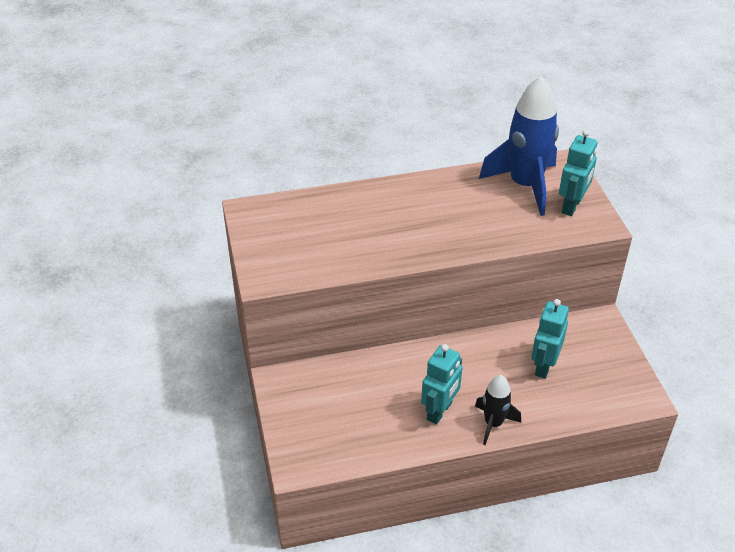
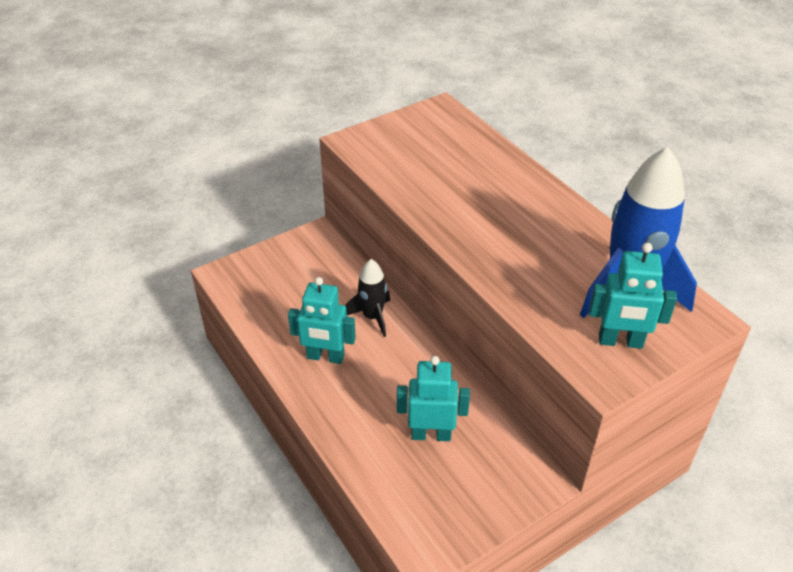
camera: 70 degrees right, 0 degrees up
(493, 423) = (326, 405): black rocket -> black rocket (372, 317)

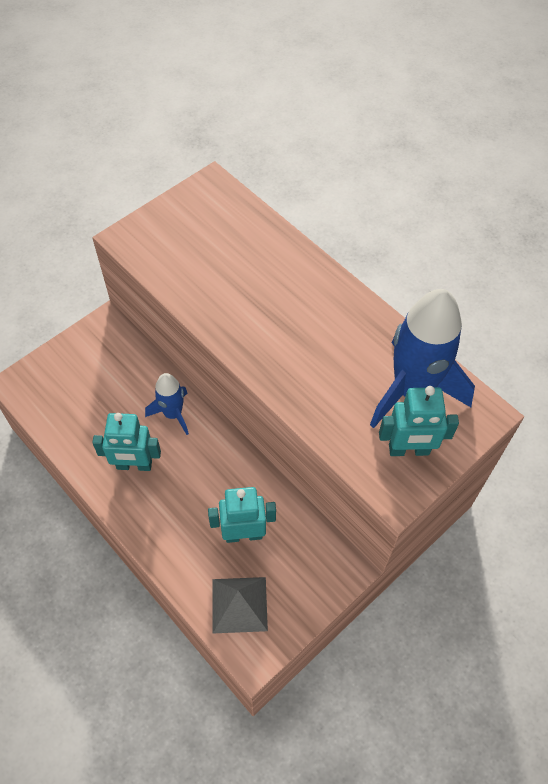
camera: 10 degrees left, 15 degrees up
(372, 317) = (173, 414): black rocket -> blue rocket
(417, 500) = (239, 604): none -> grey pyramid

